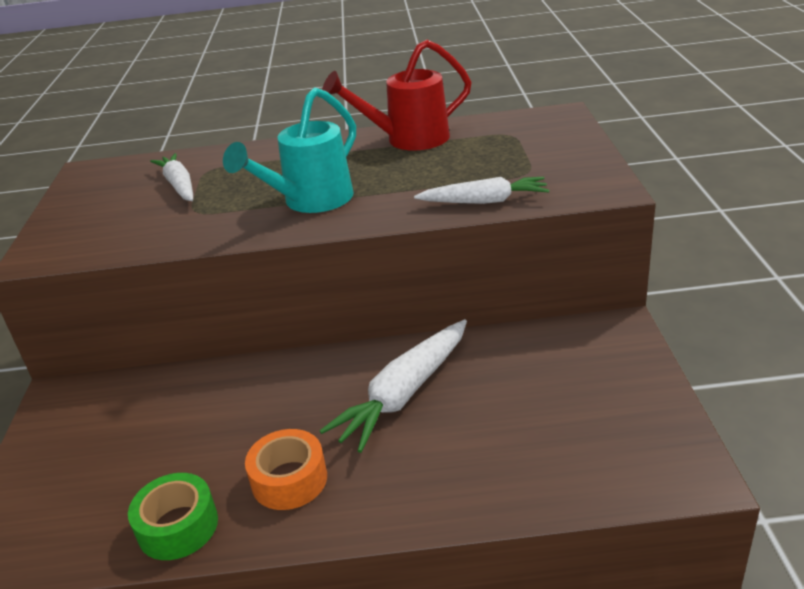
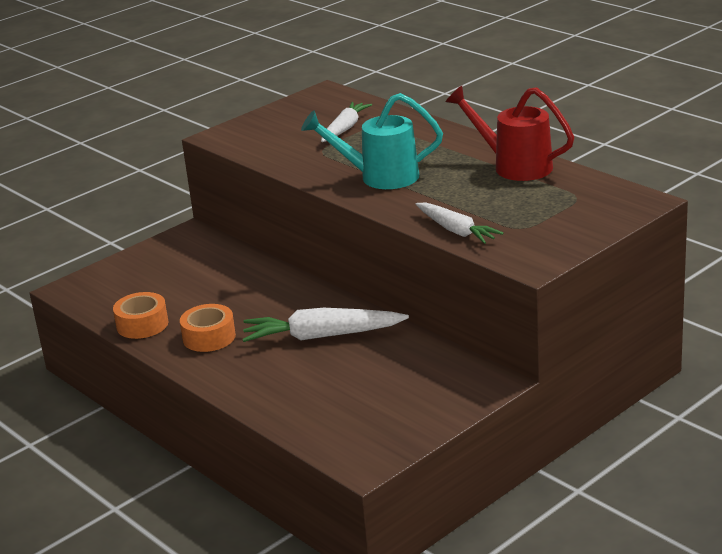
camera: 50 degrees right, 5 degrees down
(178, 526) = (142, 324): green tape -> orange tape

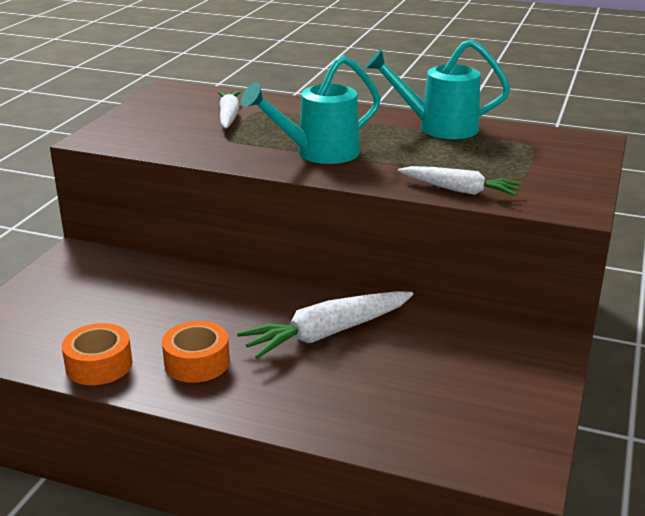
camera: 30 degrees left, 0 degrees up
(515, 166) = (439, 128): red watering can -> turquoise watering can

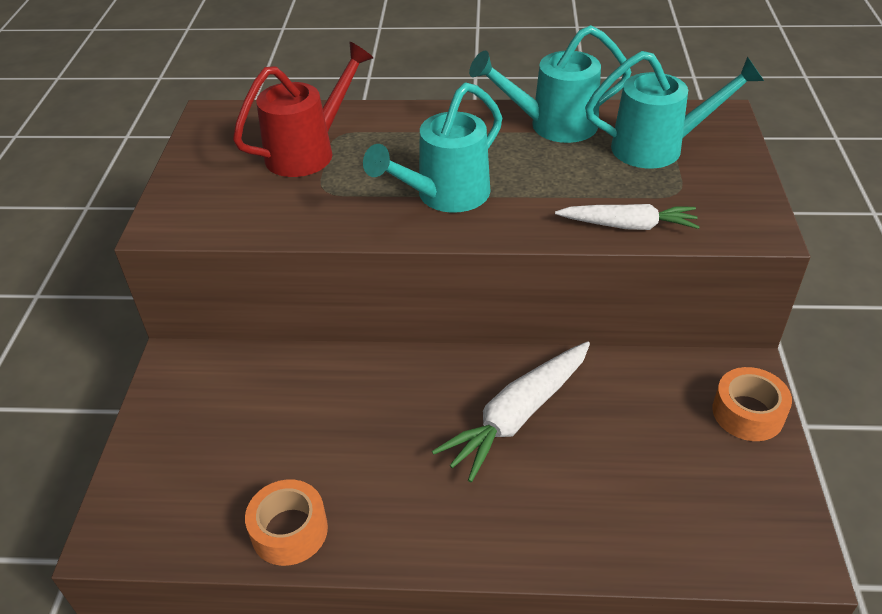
camera: 15 degrees left, 15 degrees up
(197, 362) = (398, 496): orange tape -> orange tape (748, 413)
(228, 116) = (308, 152): white carrot -> red watering can
(520, 151) = (657, 147): none -> turquoise watering can

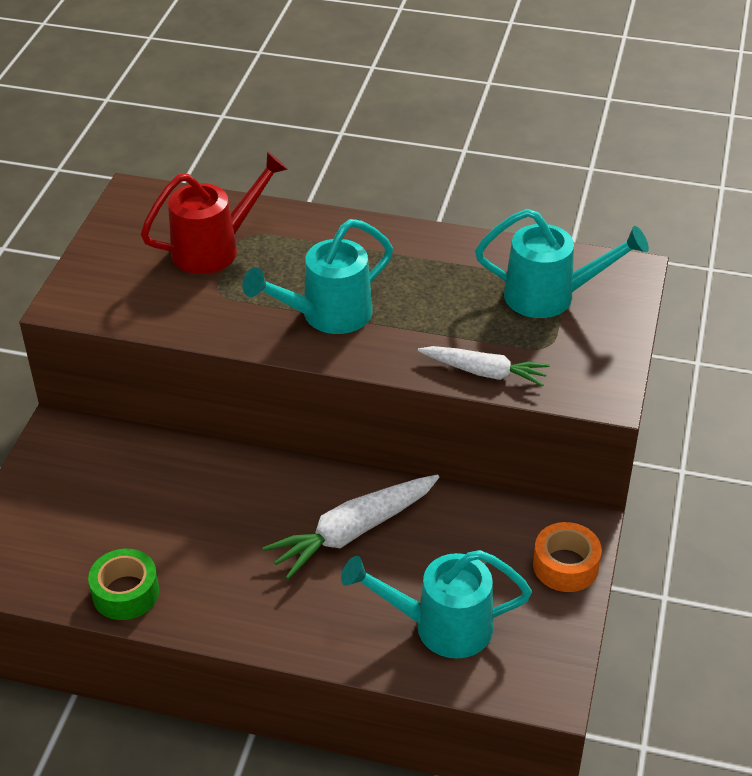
camera: 10 degrees right, 0 degrees up
(289, 530) = (125, 593): orange tape -> green tape
(554, 125) = (459, 256): turquoise watering can -> turquoise watering can (441, 626)

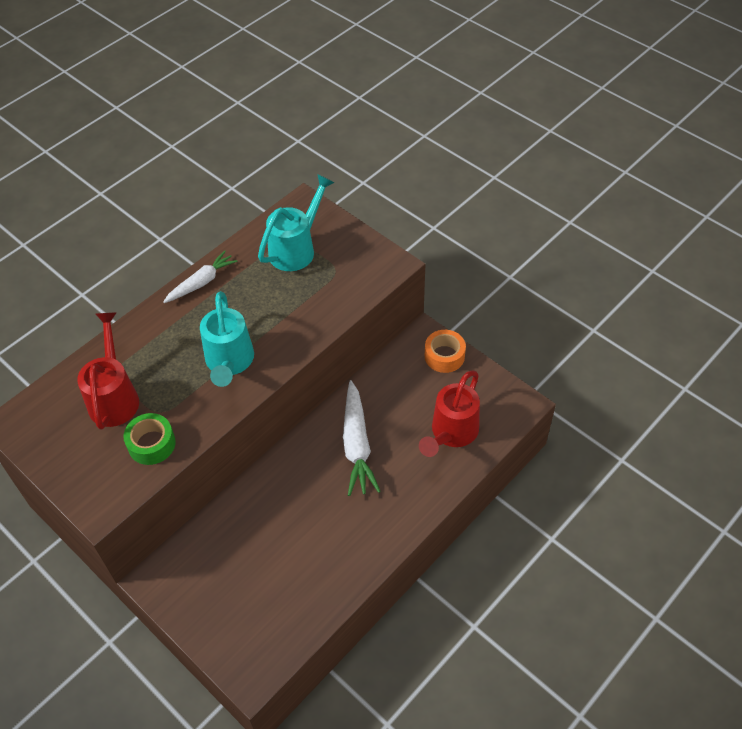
camera: 60 degrees left, 10 degrees up
(125, 593) = (327, 589): green tape -> green tape (151, 444)
(441, 626) = (451, 433): turquoise watering can -> red watering can
(484, 372) = (336, 308): white carrot -> white carrot (201, 282)

